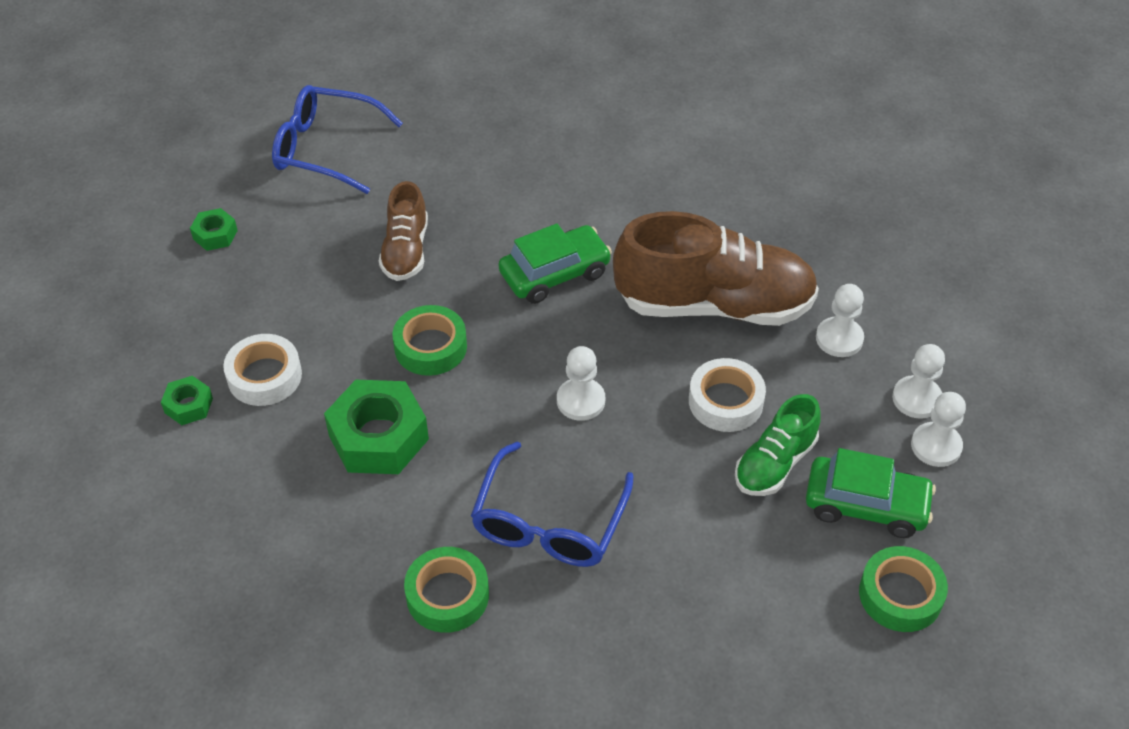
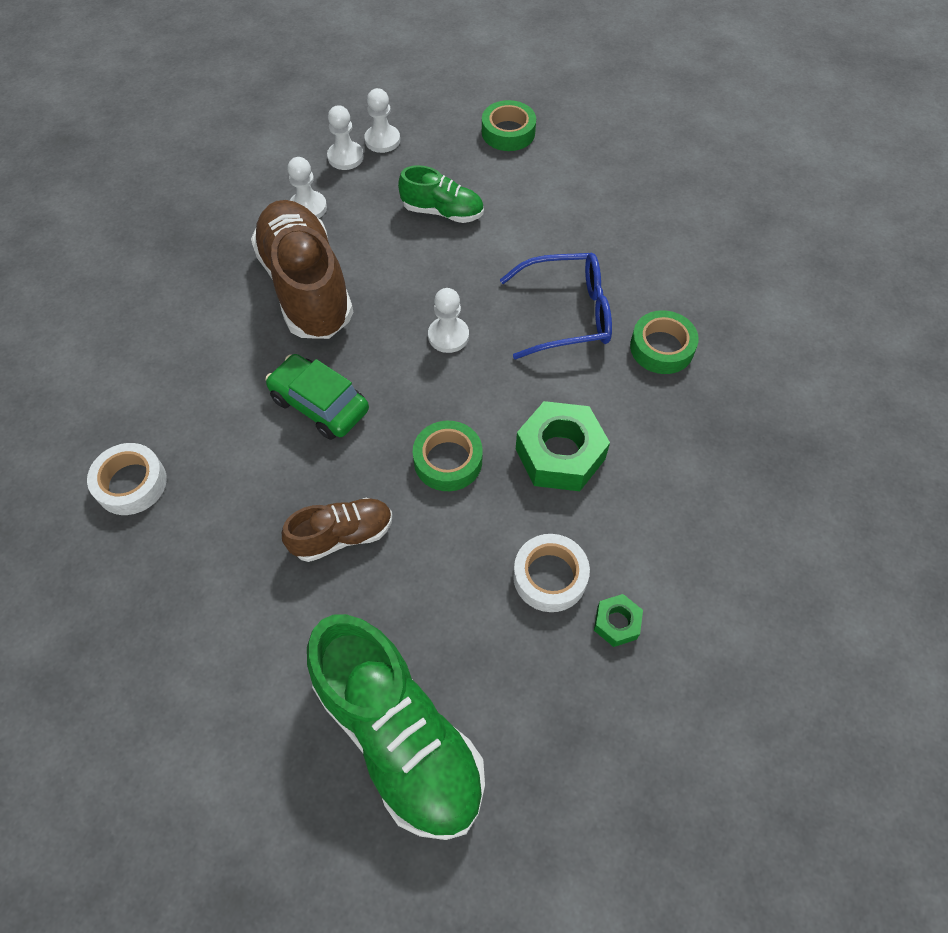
camera: 115 degrees left, 10 degrees up
(215, 235) = (399, 736): green nut -> green shoe
(326, 149) = (220, 694): blue glasses -> none
(725, 401) = (402, 252): white tape -> white tape (131, 483)
(866, 505) = (450, 161): green car -> none

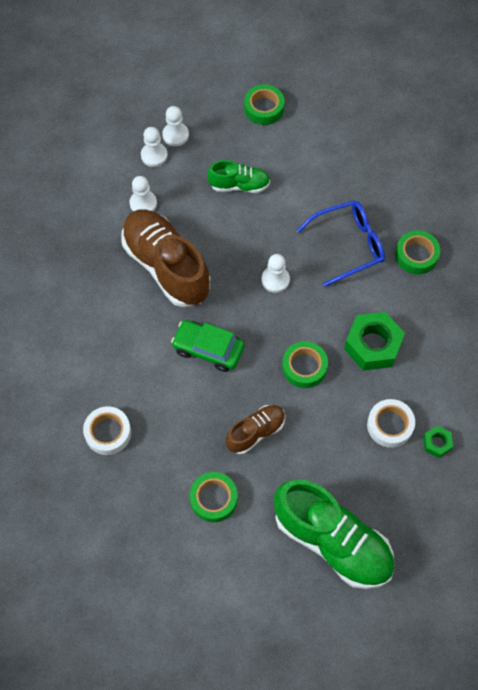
camera: 15 degrees left, 5 degrees up
(241, 618) = (213, 499): none -> green tape

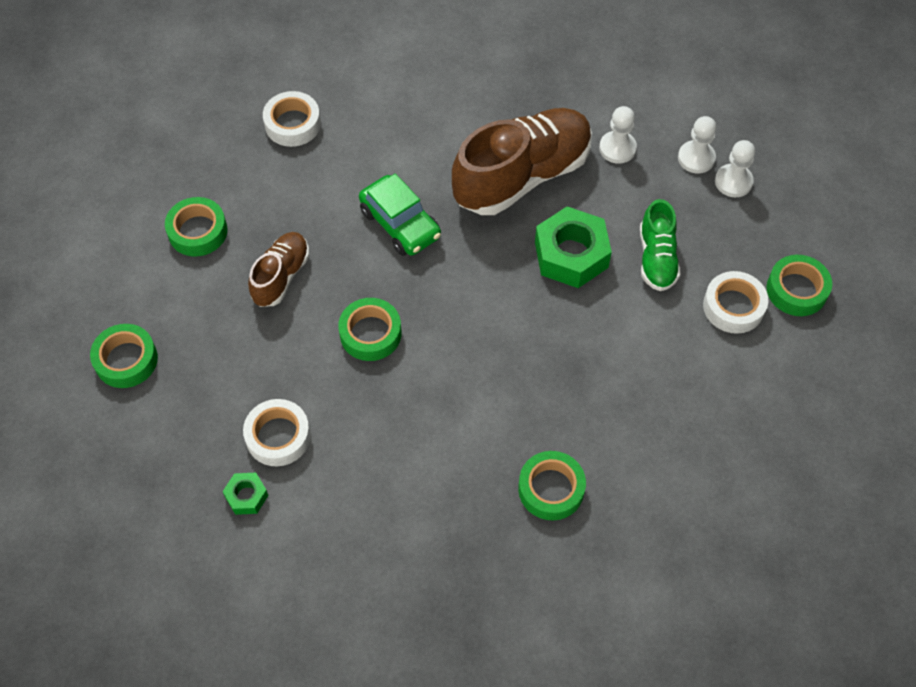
camera: 90 degrees right, 5 degrees down
(208, 349) = (400, 224): green car -> green car turned 120 degrees clockwise
(256, 432) = (281, 276): brown shoe -> brown shoe turned 120 degrees counterclockwise
(275, 280) = (504, 301): white pawn -> none
(277, 144) = (733, 307): none -> white tape
(332, 541) = (126, 360): green shoe -> green tape
(348, 245) = (564, 395): blue glasses -> none
(372, 345) = (401, 420): green nut -> green nut (571, 254)

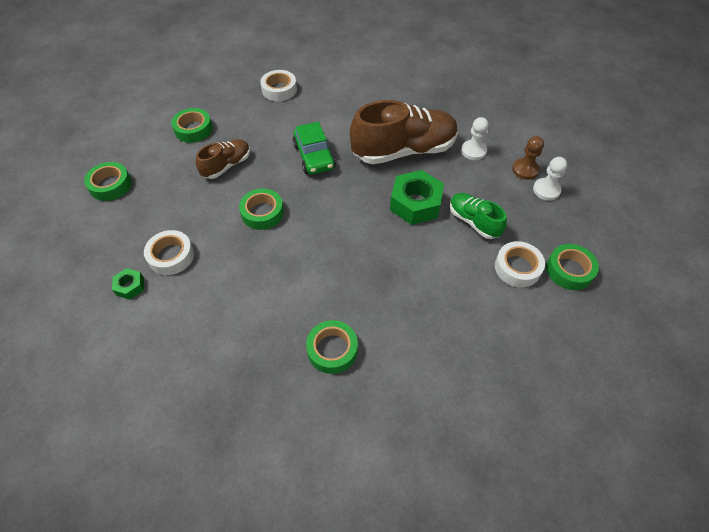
camera: 20 degrees right, 5 degrees down
(657, 258) = (473, 222): green shoe -> green shoe turned 120 degrees clockwise
(696, 158) = (525, 170): white pawn -> brown pawn

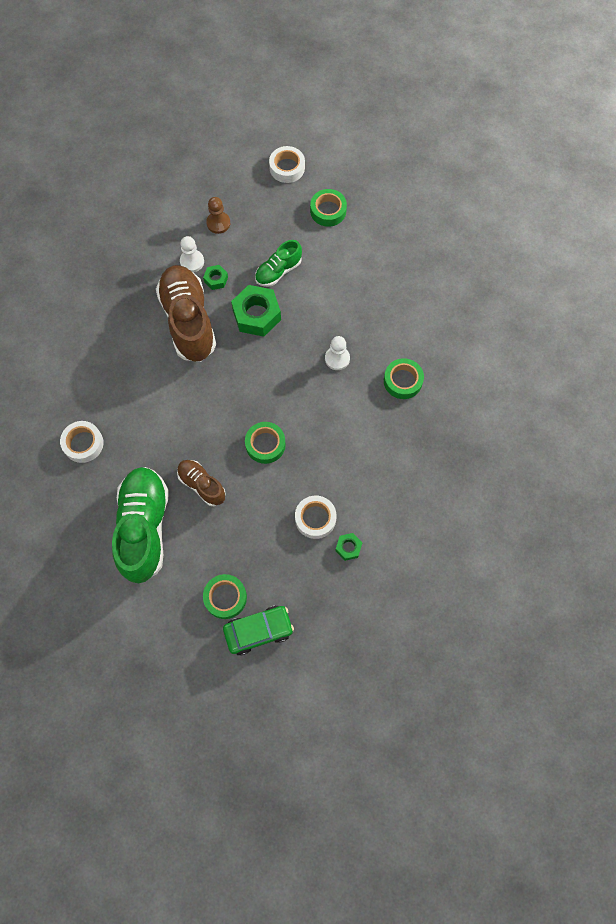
camera: 90 degrees left, 15 degrees up
(193, 129) = (144, 528): green tape -> green shoe
(314, 157) = (193, 402): green car -> green car (258, 631)
(455, 170) = (216, 279): none -> green nut
(517, 268) = (326, 246): white tape -> white tape (287, 168)
(546, 190) = (243, 211): white pawn -> white pawn (337, 358)

